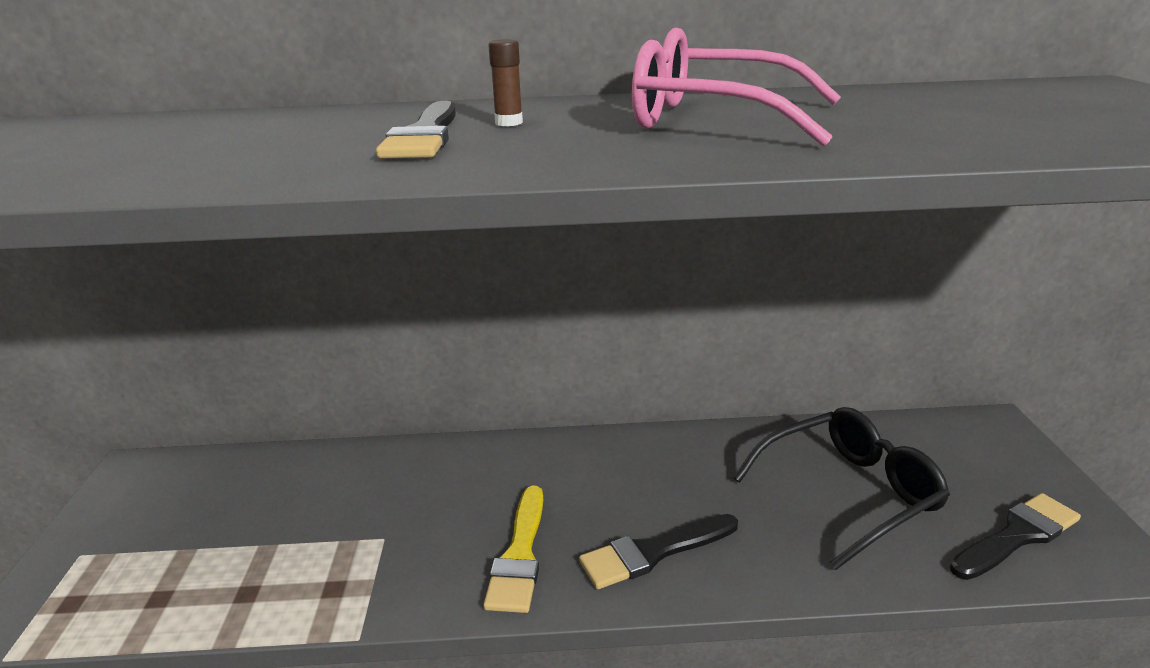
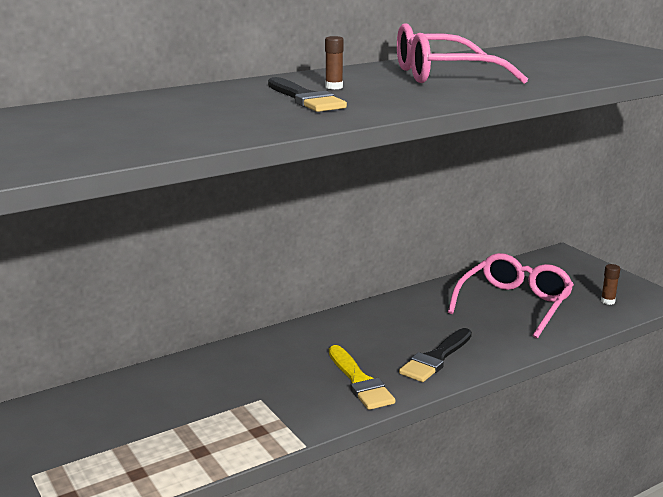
camera: 30 degrees left, 5 degrees down
(849, 493) = (514, 304): black glasses -> pink glasses
(1017, 536) = (607, 301): black brush -> brown glue stick

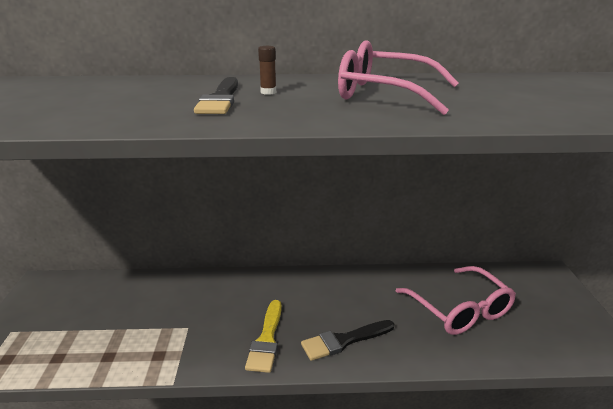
camera: 30 degrees right, 5 degrees up
(514, 304) = (460, 310): pink glasses -> pink glasses turned 90 degrees clockwise
(607, 301) = (555, 338): brown glue stick -> none

